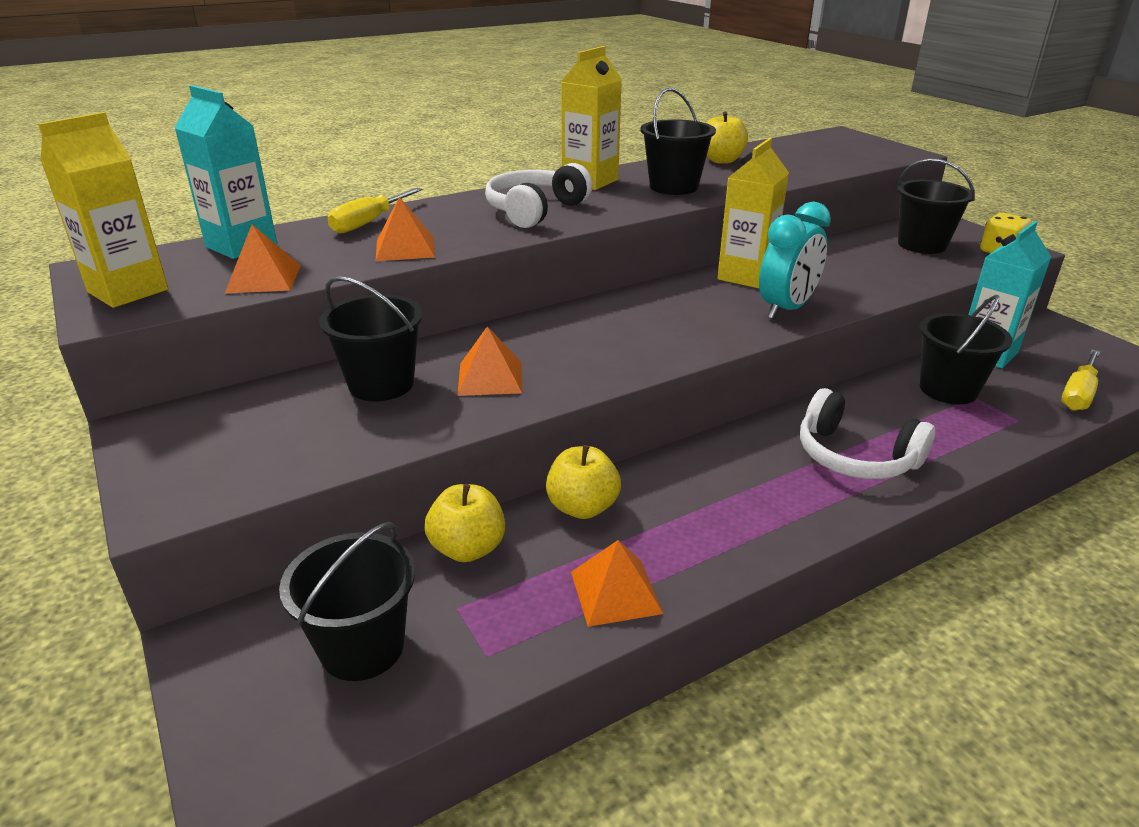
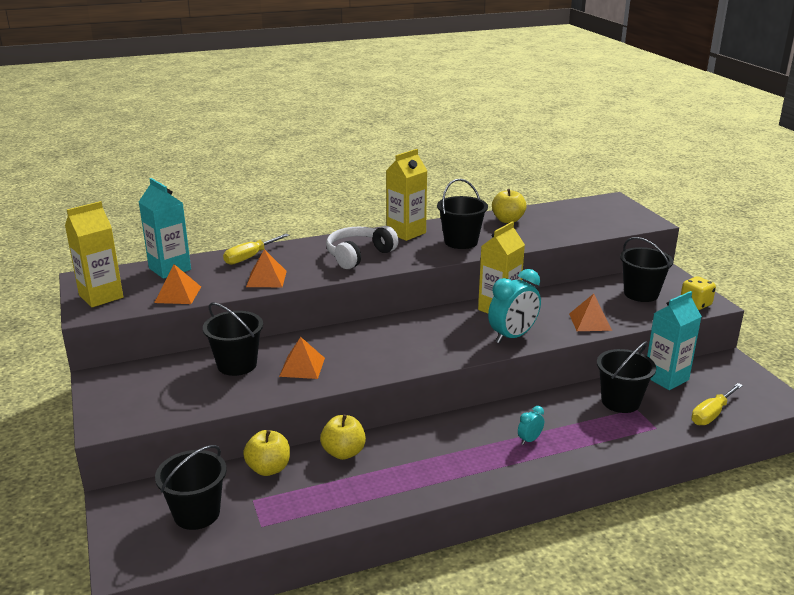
camera: 10 degrees right, 5 degrees down
(615, 592) = (344, 502): orange pyramid -> orange pyramid (590, 322)
(855, 456) = (529, 440): white headphones -> turquoise clock

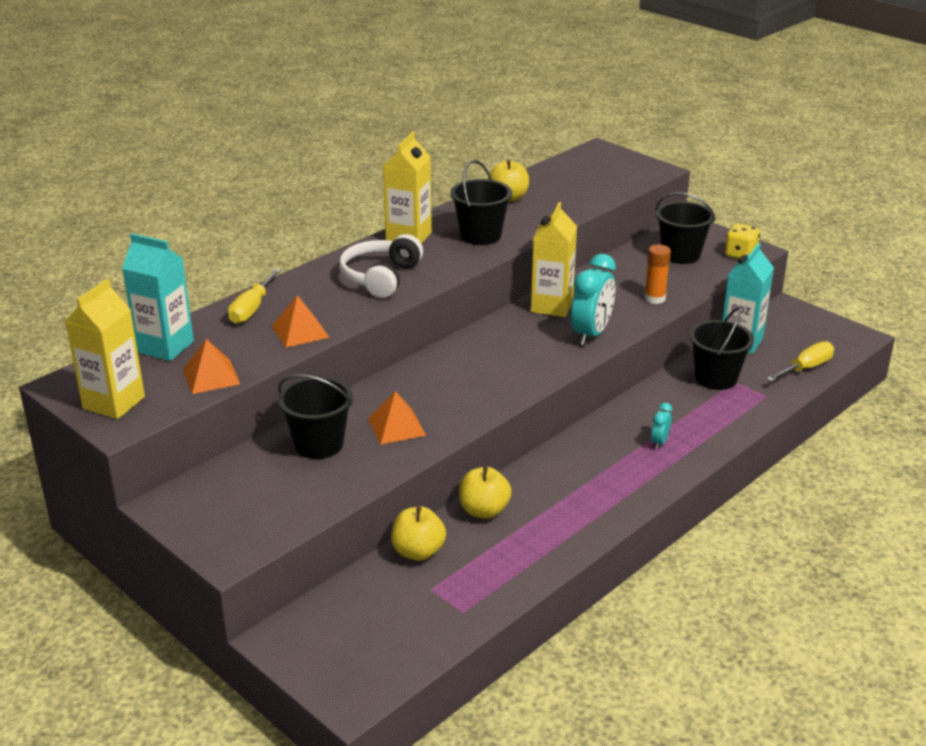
camera: 25 degrees left, 5 degrees up
(197, 513) = (382, 622): black bucket -> none
(590, 322) = (655, 298): orange pyramid -> orange glue stick
(711, 414) = (806, 368): yellow screwdriver -> yellow screwdriver turned 150 degrees counterclockwise

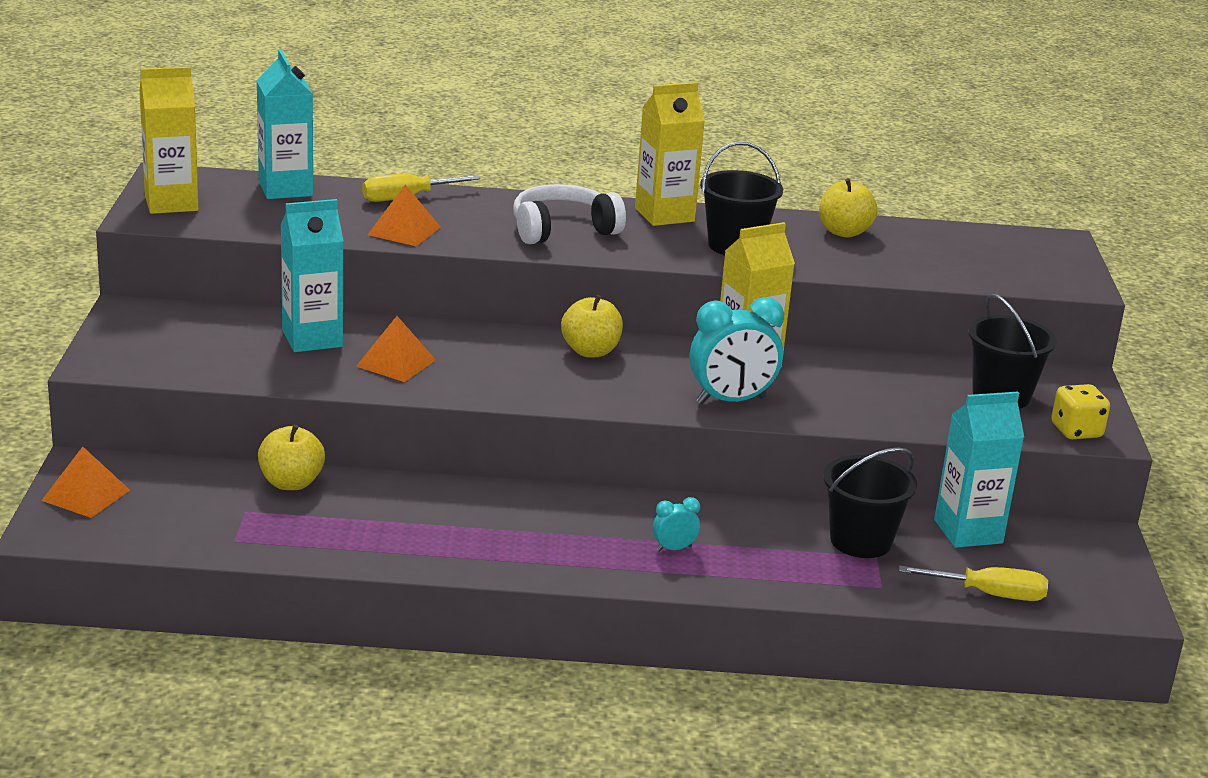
camera: 45 degrees right, 5 degrees down
(211, 376) = (270, 223): orange pyramid -> orange pyramid (86, 495)
(319, 444) = (312, 339): black bucket -> turquoise carton
(484, 510) = (402, 492): yellow apple -> yellow apple (590, 351)
(655, 298) = (873, 411): orange glue stick -> none

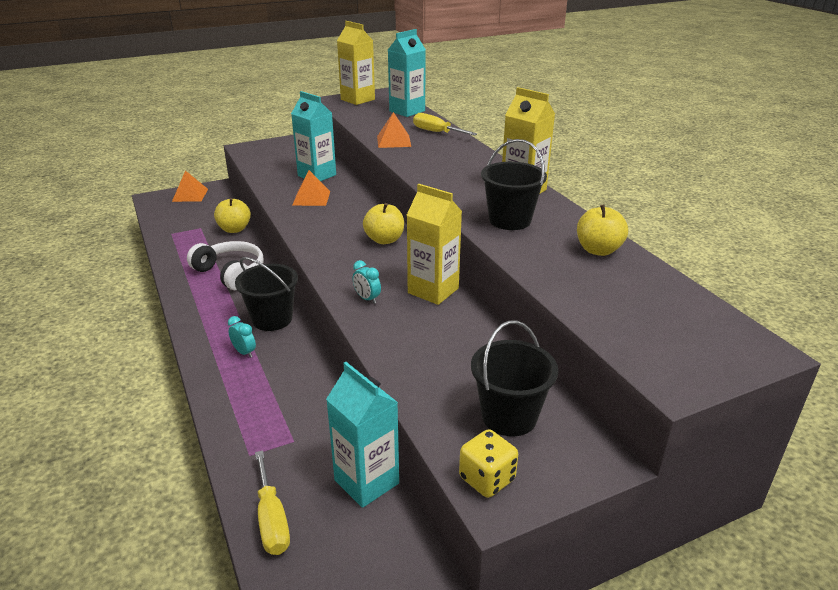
camera: 65 degrees right, 5 degrees up
(563, 230) = (453, 171): white headphones -> white headphones (230, 273)
(731, 401) = (367, 299): turquoise clock -> turquoise clock, size x0.48
(860, 541) = (309, 427): black bucket -> black bucket (272, 319)

